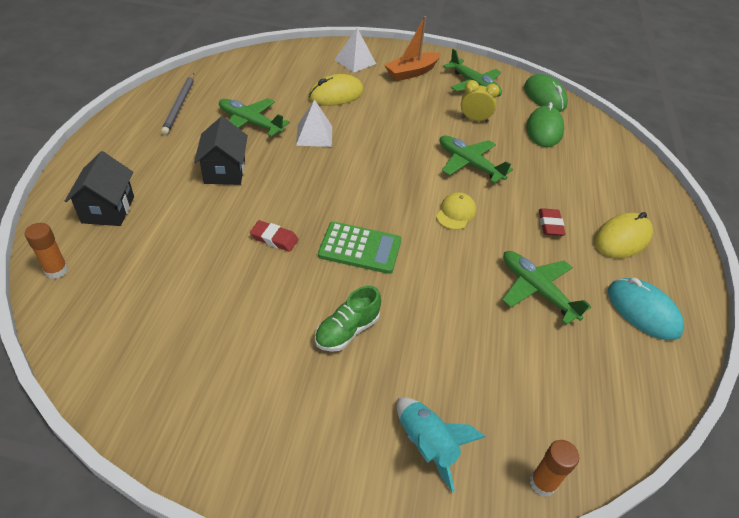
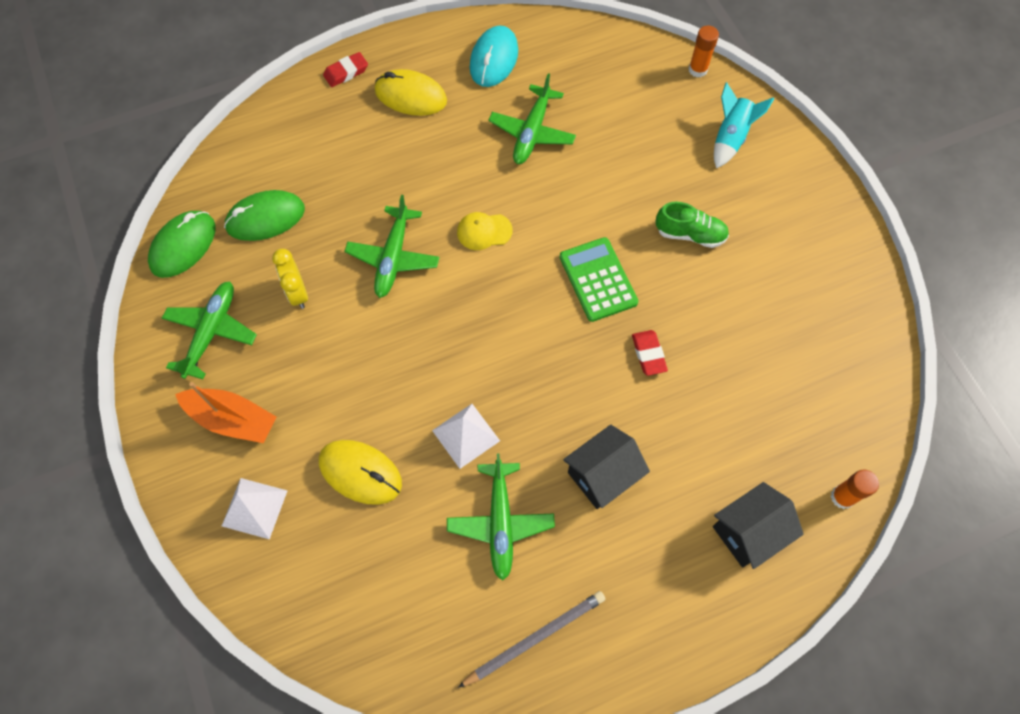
camera: 120 degrees left, 20 degrees up
(550, 225) = (436, 153): red eraser -> red eraser (346, 72)

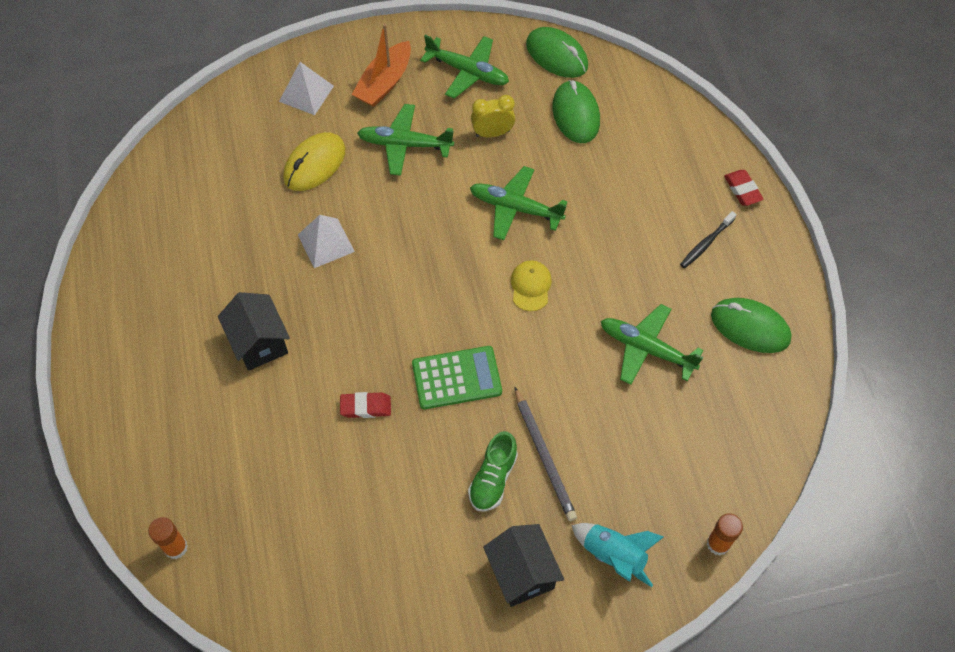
camera: 100 degrees right, 5 degrees down
(410, 96) = (706, 243): yellow mouse -> black toothbrush
(494, 59) = (750, 327): turquoise mouse -> green mouse
(500, 522) = (243, 257): green plane -> green plane (405, 144)
(535, 638) = (142, 268): grey pencil -> grey pencil (544, 456)
(748, 532) = (171, 452): black house -> black house (521, 573)

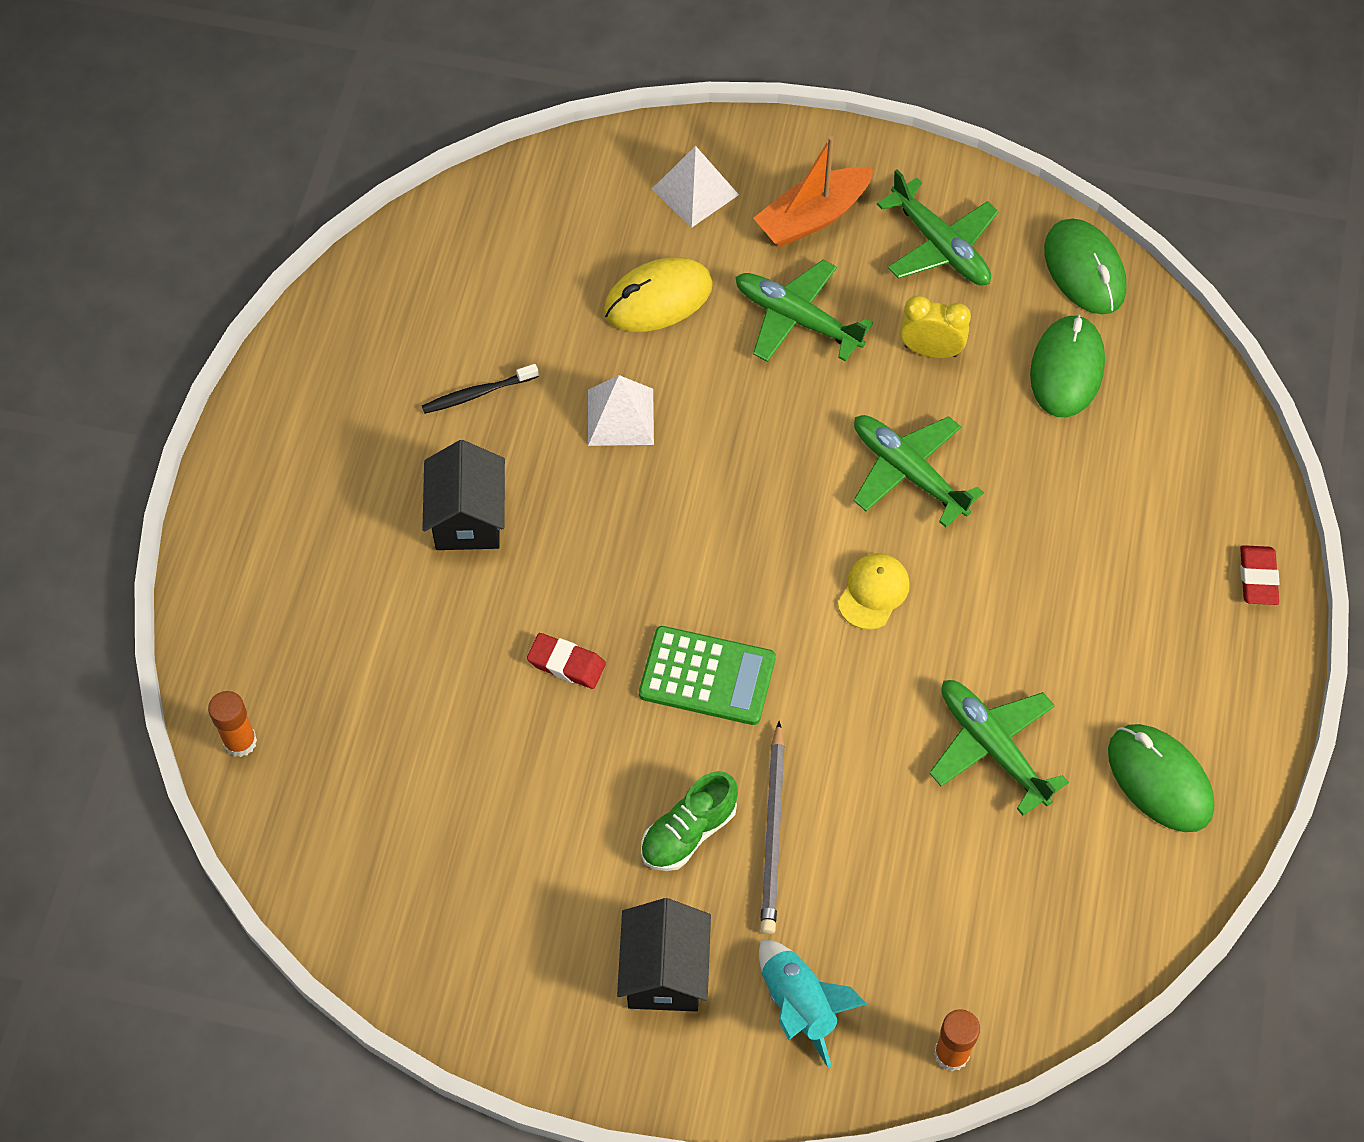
camera: 25 degrees right, 0 degrees up
(706, 243) = (1160, 634): black toothbrush -> black toothbrush (478, 393)

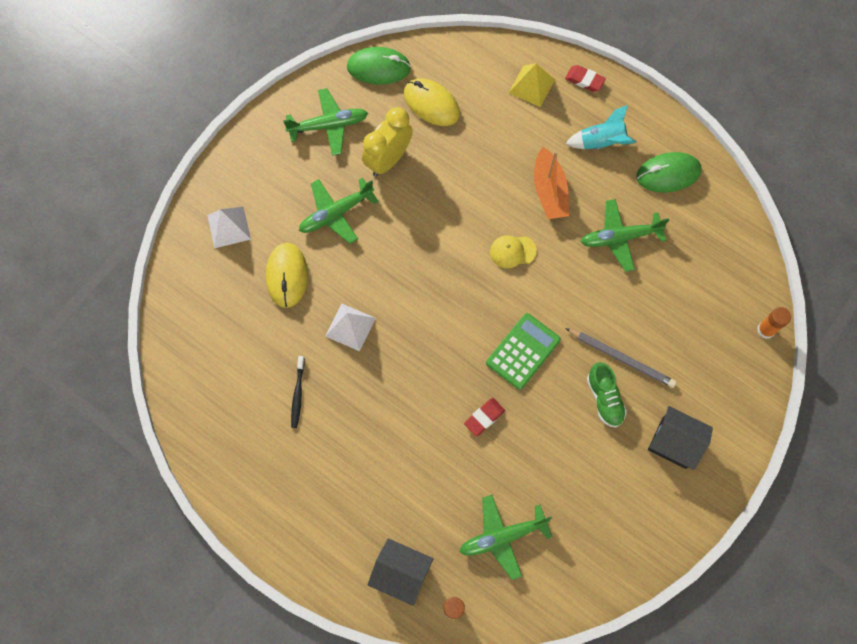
camera: 65 degrees left, 10 degrees up
(467, 518) = (373, 432): black house -> black house (401, 573)
(799, 1005) = (715, 387): turquoise rocket -> turquoise rocket (601, 142)
(812, 217) = (277, 177): orange boat -> orange boat (549, 191)
(873, 592) = (512, 251): yellow cap -> yellow cap turned 60 degrees counterclockwise
(909, 472) = (453, 203): green plane -> green plane (503, 536)
(930, 350) = (388, 160): yellow clock -> yellow clock, size x1.53
(1067, 369) = (431, 104): green mouse -> yellow mouse
(1193, 501) = (531, 86): none -> yellow pyramid

